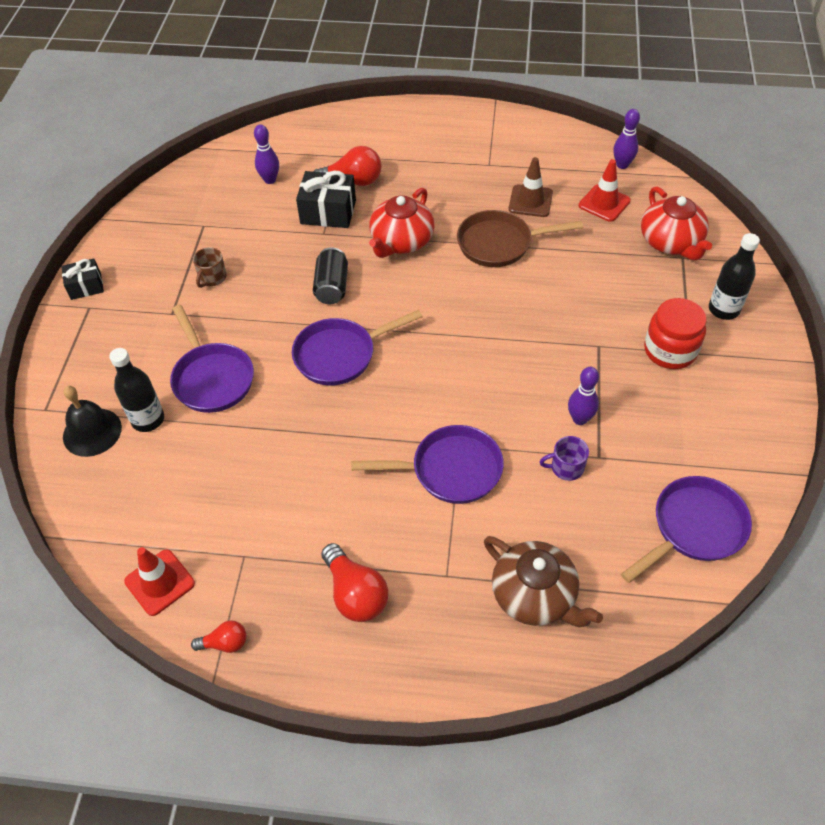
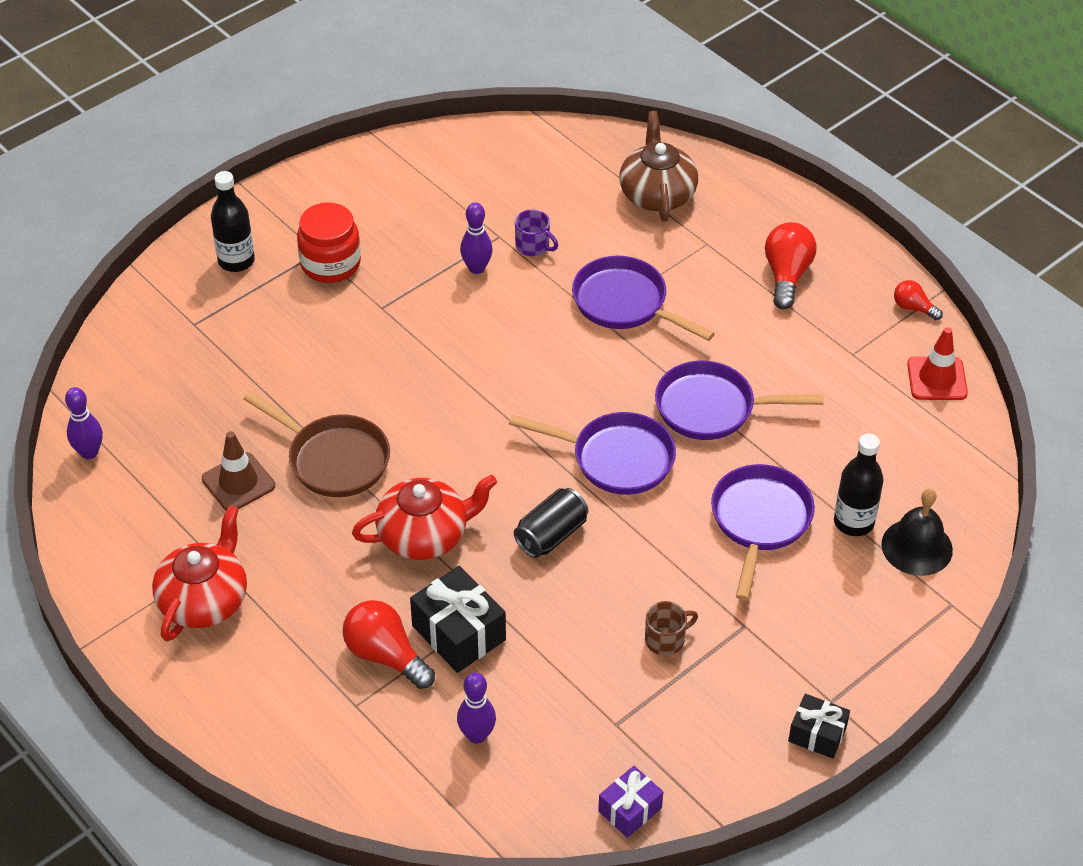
camera: 140 degrees left, 5 degrees down
(163, 198) = (630, 810): none -> purple gift
(604, 203) = (174, 425): red traffic cone -> none
(671, 242) = (180, 343): red teapot -> red teapot (204, 600)
(694, 528) = (494, 156): purple pan -> purple pan (711, 408)

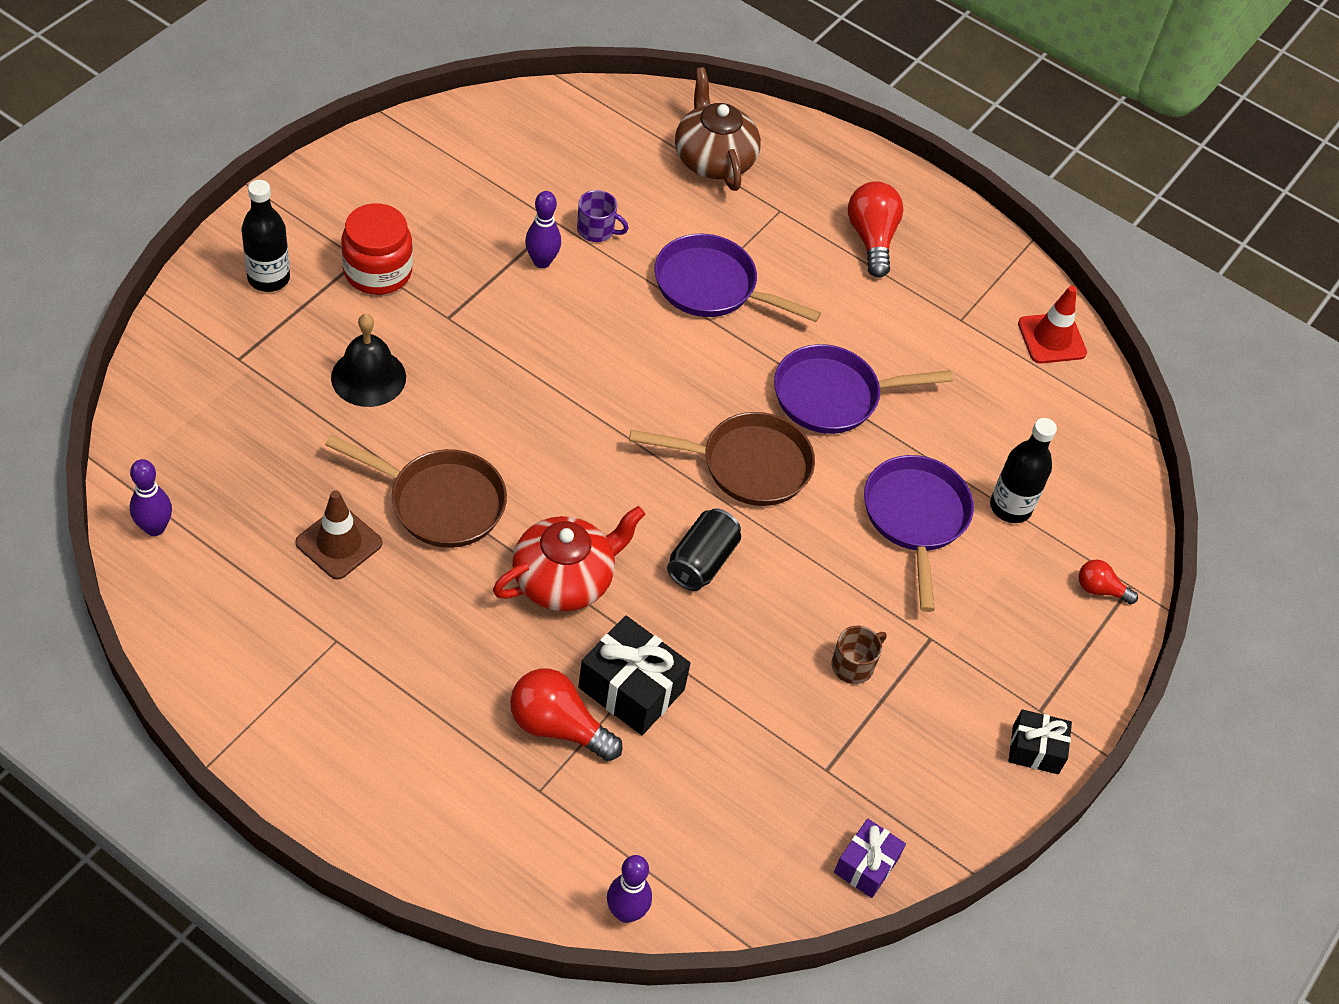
camera: 20 degrees left, 5 degrees up
(204, 600) = (335, 689): red teapot -> none
(477, 735) = (681, 805): purple bowling pin -> purple bowling pin (626, 912)
(616, 459) = (748, 465): purple pan -> brown pan
(913, 308) = (1008, 263): red light bulb -> red light bulb (1100, 589)
(917, 547) = (1080, 526): black bell -> black bell (368, 377)

